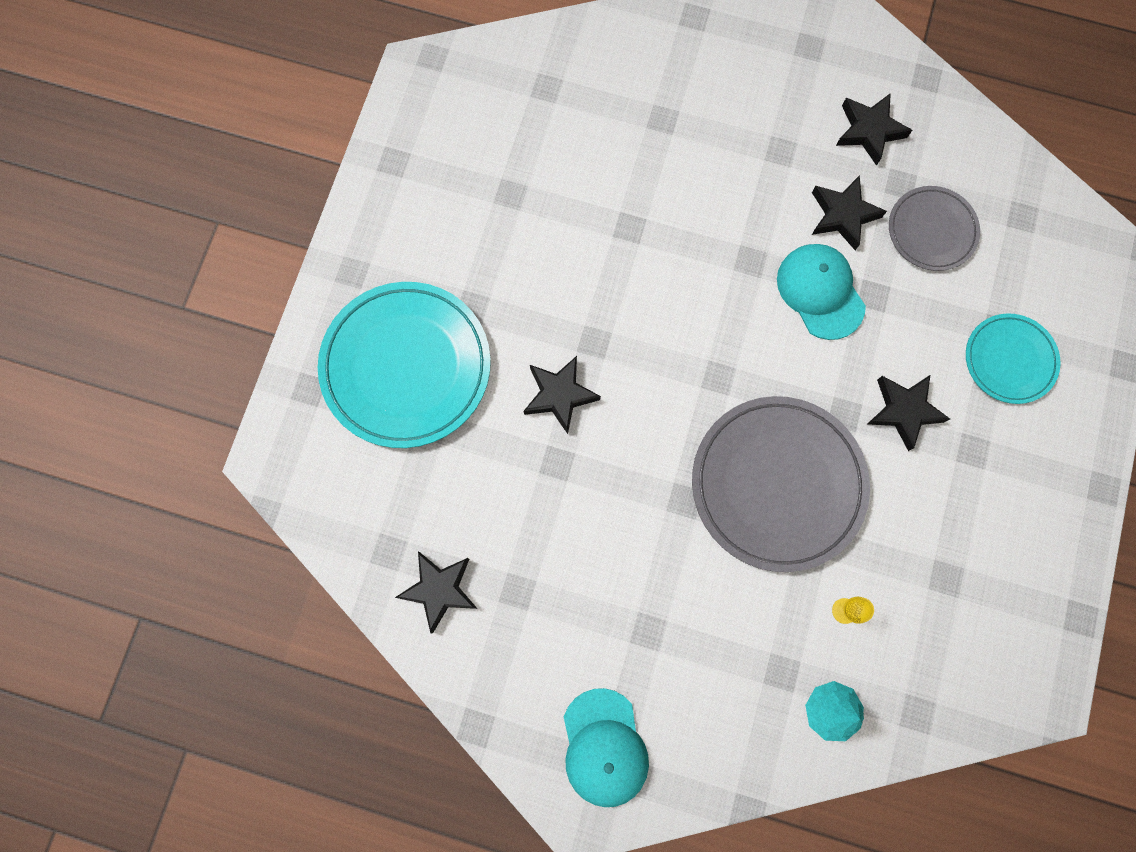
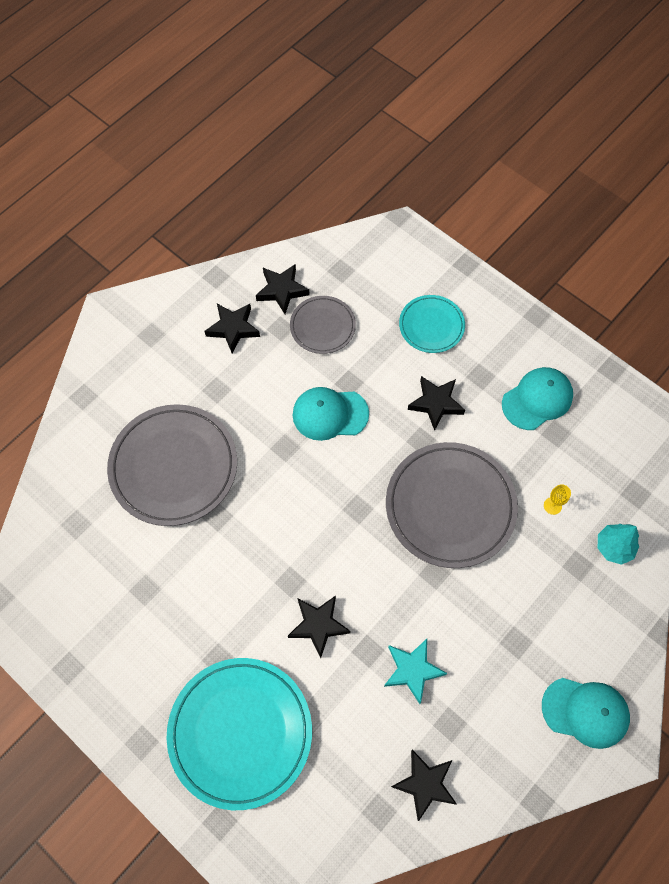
camera: 65 degrees left, 10 degrees down
(558, 523) = (412, 670): none -> turquoise star
(663, 152) = (174, 467): none -> grey plate
(843, 215) = (283, 374): black star -> black star (282, 290)
(981, 536) = (537, 399): none -> turquoise cap

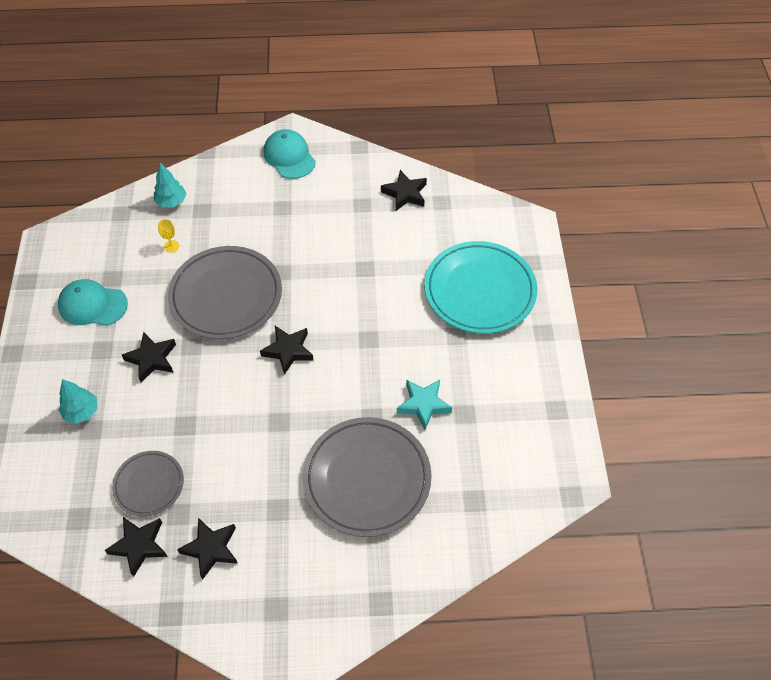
camera: 135 degrees left, 10 degrees down
(318, 625) = (378, 303): black star -> black star (288, 351)
(330, 414) = (224, 416): turquoise cap -> none
(412, 670) = (352, 240): turquoise star -> turquoise star (423, 405)
(431, 326) = (81, 412): turquoise plate -> turquoise tree

